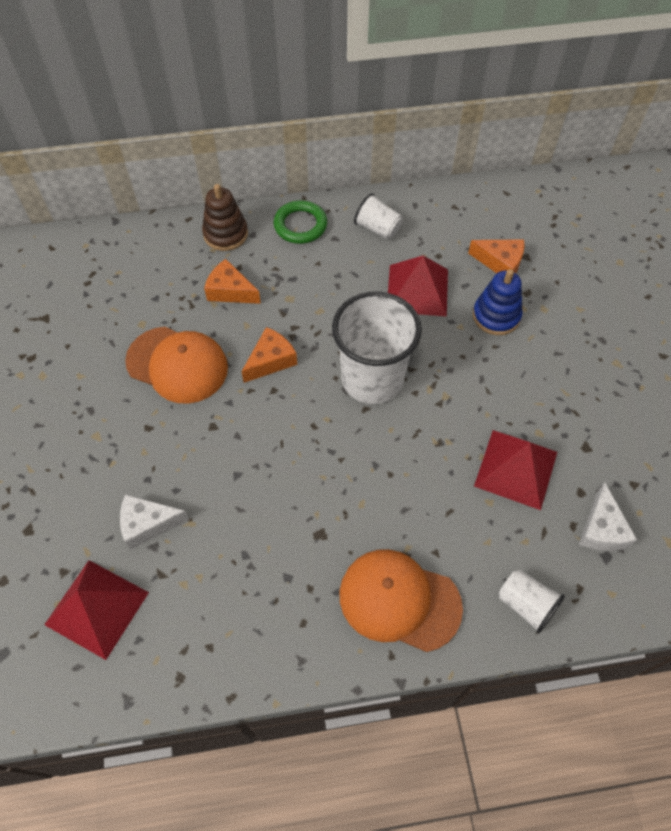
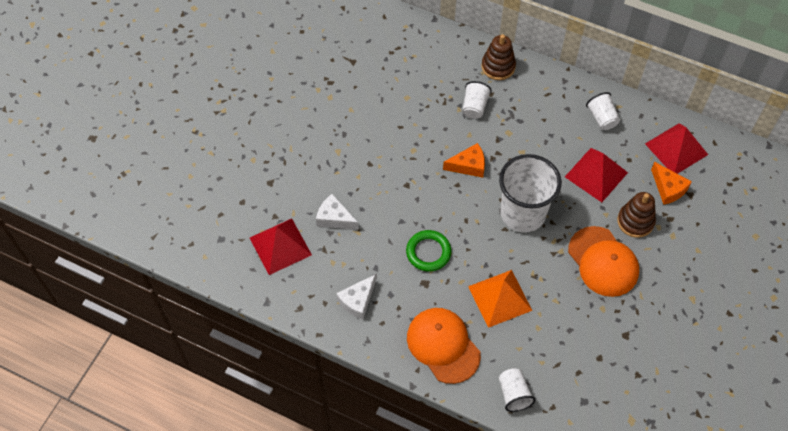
camera: 35 degrees right, 0 degrees up
(177, 365) = (411, 135): orange cap -> orange cap (603, 261)
(230, 291) = (474, 107): orange cheese -> white cup
(300, 225) = (551, 87): green ring -> green ring (428, 252)
(421, 494) = (500, 298): none -> orange pyramid
(496, 316) = (635, 221): blue stacking toy -> brown stacking toy
(516, 469) = (570, 320): red pyramid -> red pyramid (676, 149)
(601, 529) = (594, 385): white cheese -> white cheese (357, 301)

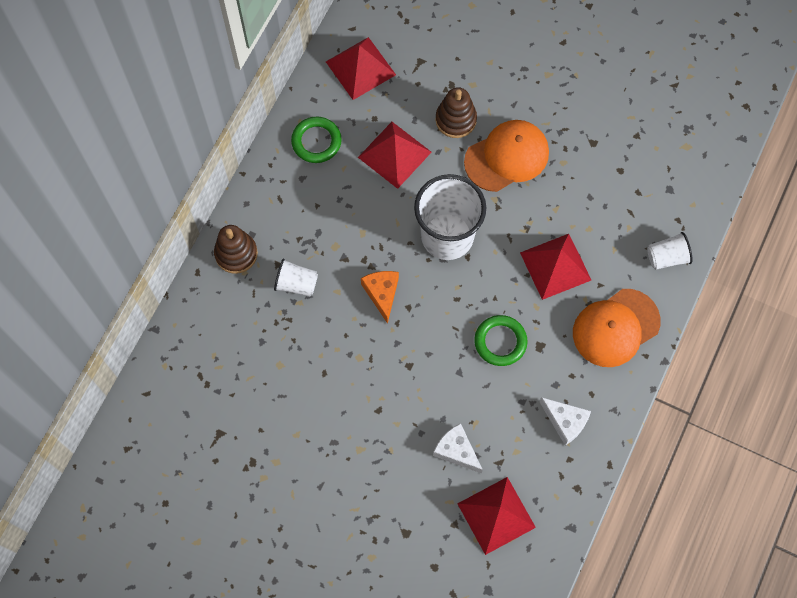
camera: 90 degrees left, 10 degrees up
(334, 218) = (456, 451): white cheese -> white cheese turned 105 degrees clockwise
(500, 298) = (555, 266): orange pyramid -> red pyramid
(602, 118) = (316, 141): white cup -> green ring
(668, 188) = (413, 82): orange cheese -> none

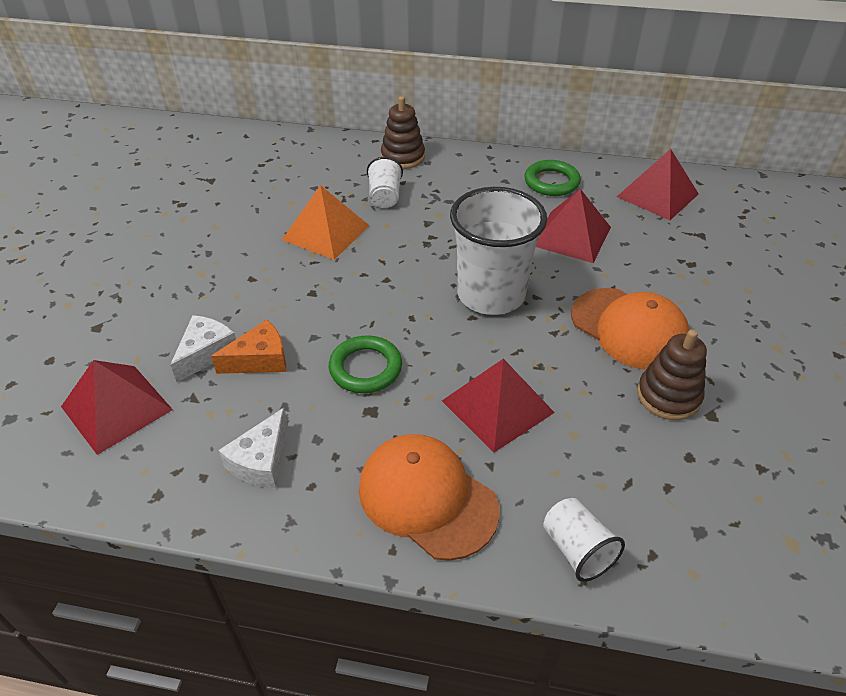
camera: 75 degrees right, 25 degrees down
(334, 342) = (326, 232): none -> orange pyramid
(382, 293) = (396, 256): orange cheese -> orange cheese (260, 359)
(456, 120) = (648, 275): brown stacking toy -> brown stacking toy (668, 396)

